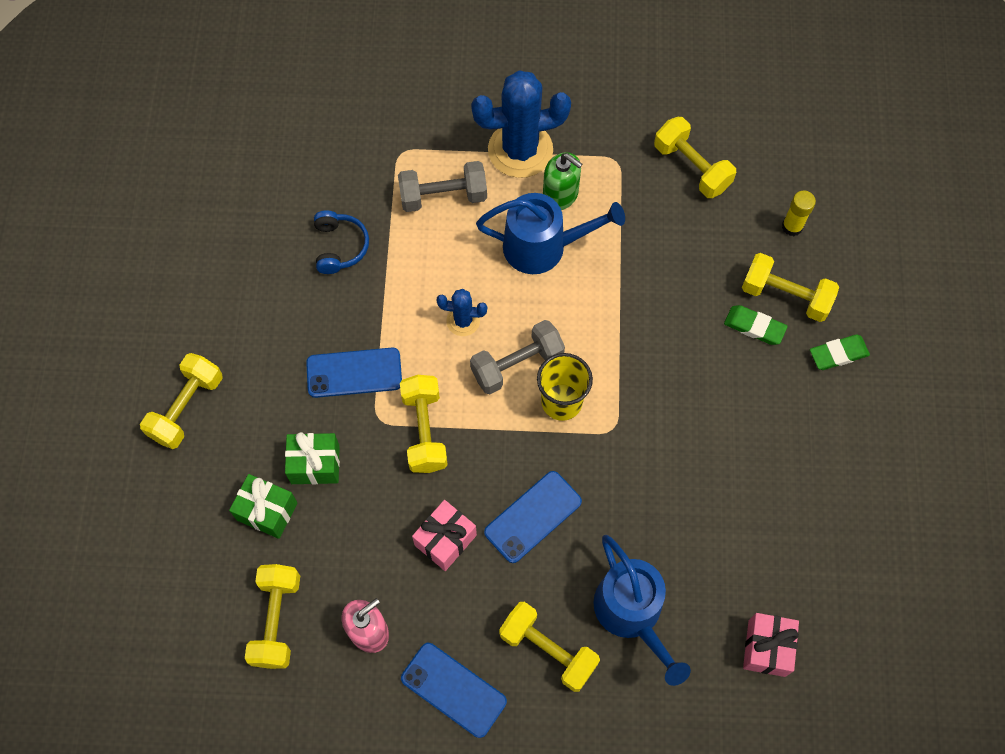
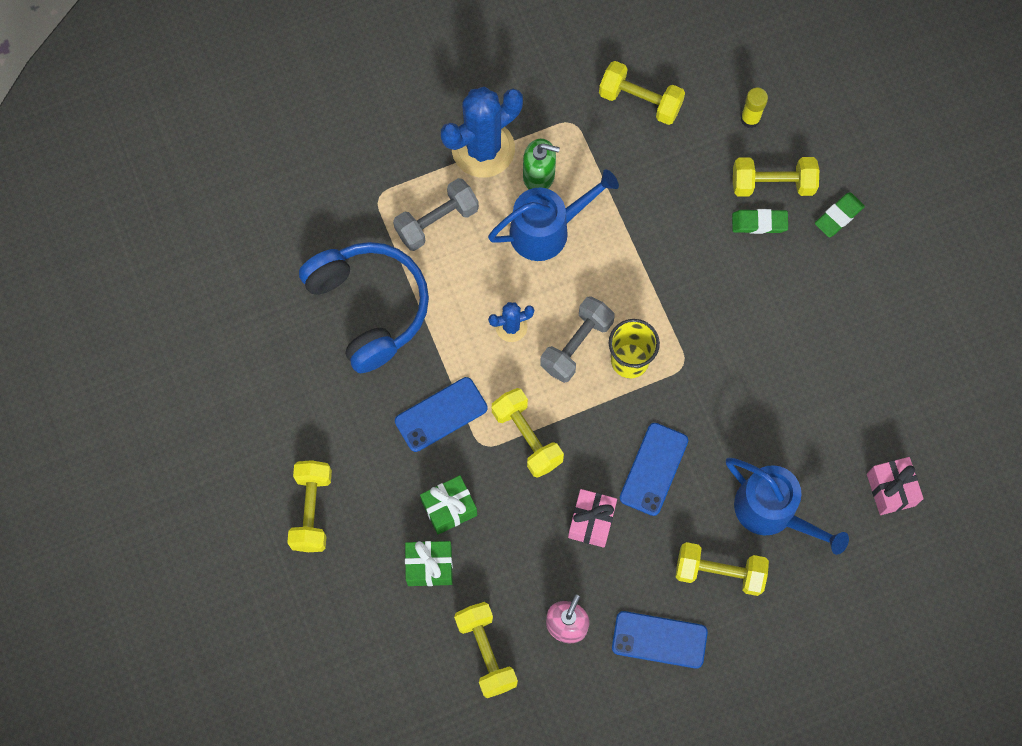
camera: 25 degrees left, 5 degrees up
(340, 246) = (369, 307): blue headphones -> blue headphones, size x2.07

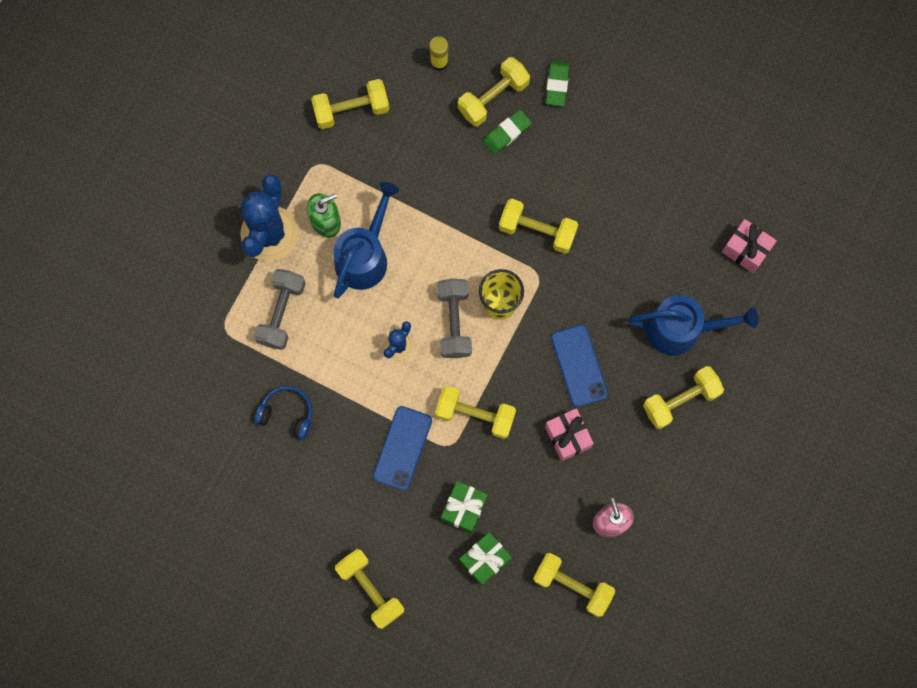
camera: 40 degrees left, 5 degrees up
(369, 307) = (287, 414): blue headphones -> blue headphones, size x0.48
(659, 640) = (679, 479): blue phone -> none
(715, 325) = (537, 230): none -> yellow dumbbell

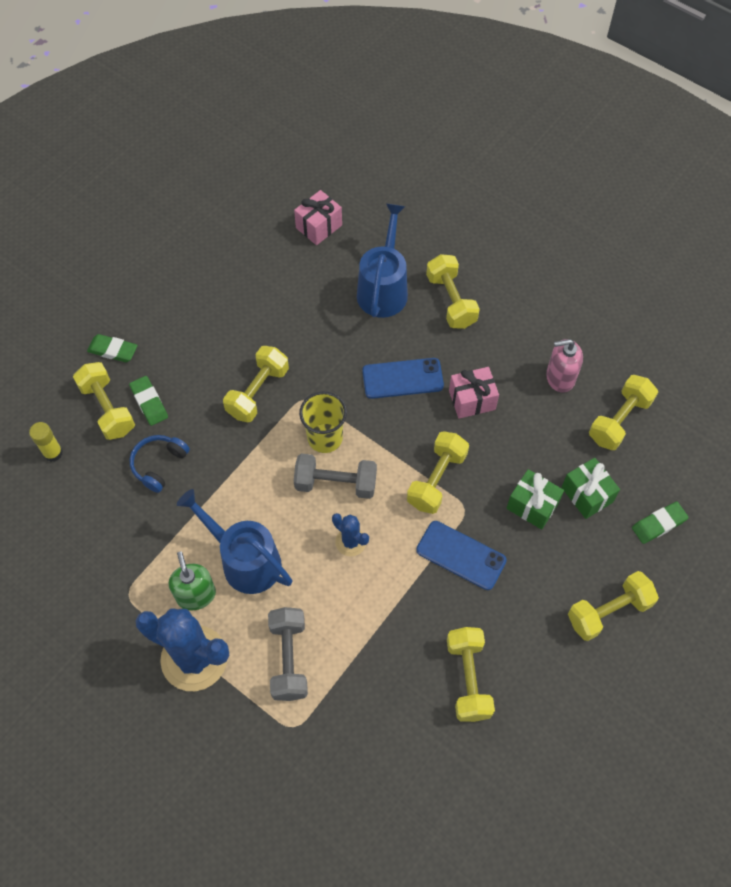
camera: 80 degrees left, 15 degrees down
(281, 313) = (289, 659): grey dumbbell -> grey dumbbell turned 60 degrees clockwise
(287, 414) = (405, 671): blue headphones -> blue headphones (159, 465)
(351, 110) = (77, 548): yellow dumbbell -> yellow dumbbell (468, 679)
(466, 631) = (659, 524): none -> green eraser

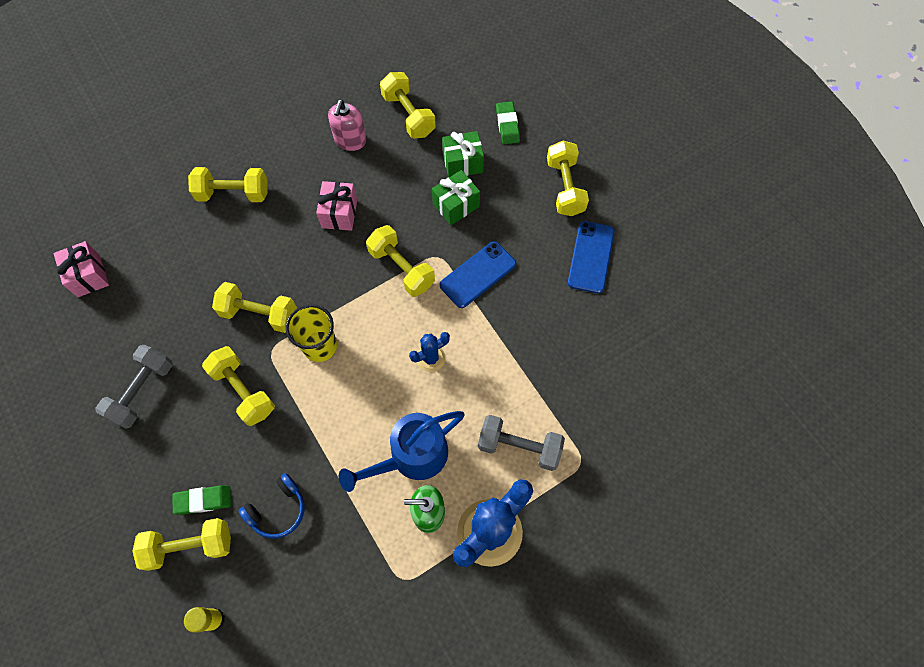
camera: 70 degrees left, 5 degrees up
(113, 350) = (122, 522): green eraser -> none
(159, 465) = (278, 510): blue headphones -> blue headphones turned 90 degrees counterclockwise
(336, 483) = (369, 352): grey dumbbell -> grey dumbbell (142, 391)
(383, 289) = (190, 244): blue watering can -> none
(402, 378) = (291, 260): blue phone -> blue phone (590, 257)
(468, 679) = (585, 308): yellow dumbbell -> yellow dumbbell (259, 314)

